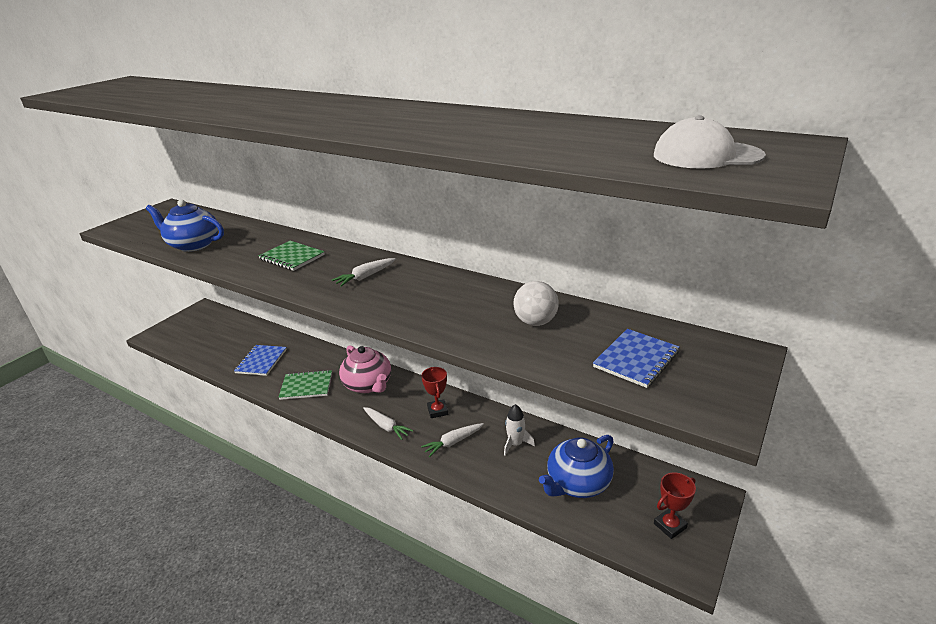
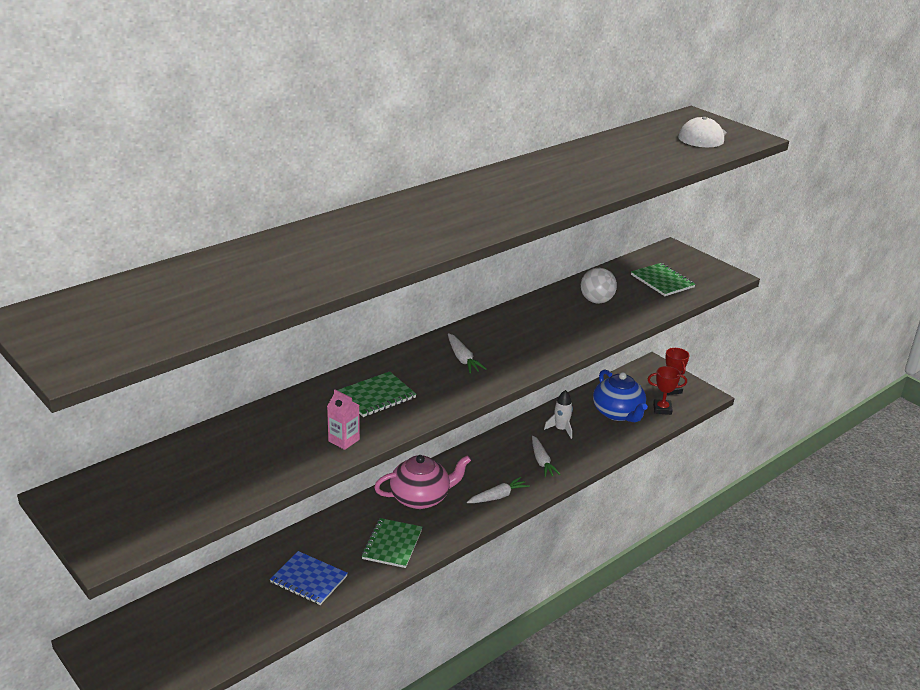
camera: 75 degrees left, 0 degrees up
(193, 245) = (267, 467): blue teapot -> none
(227, 260) = (344, 440): none -> pink carton
(437, 411) = (492, 461): red trophy -> red trophy (662, 409)
(636, 359) = (662, 281): blue notebook -> green notebook

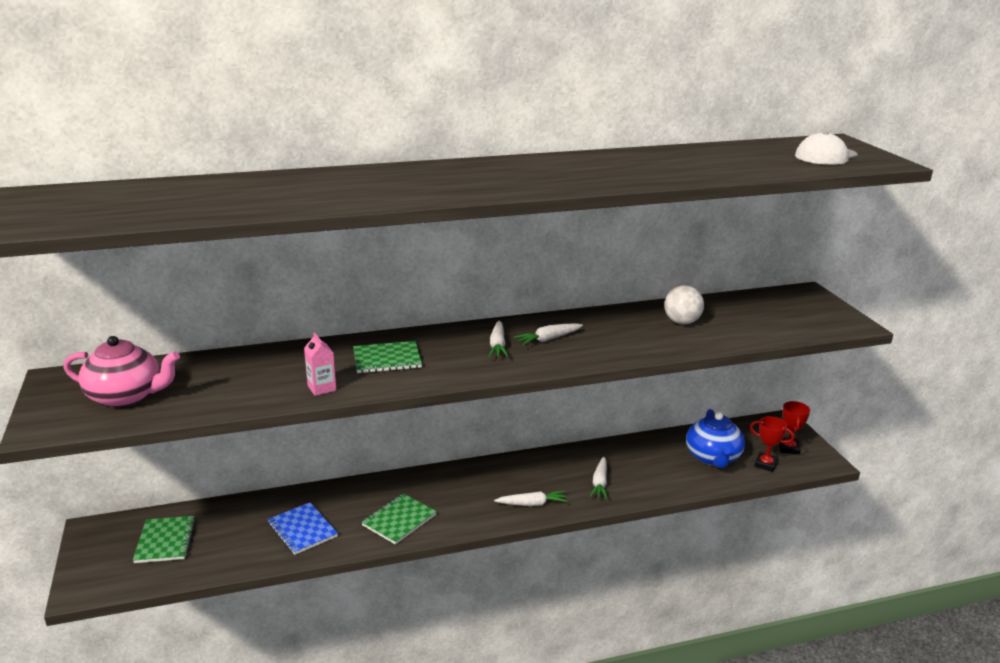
camera: 25 degrees right, 5 degrees down
(421, 498) = (457, 486): pink teapot -> pink teapot (126, 396)
(501, 343) = (548, 339): none -> white carrot
(561, 429) = (640, 458): white rocket -> none
(662, 281) = (771, 317): green notebook -> green notebook (165, 541)

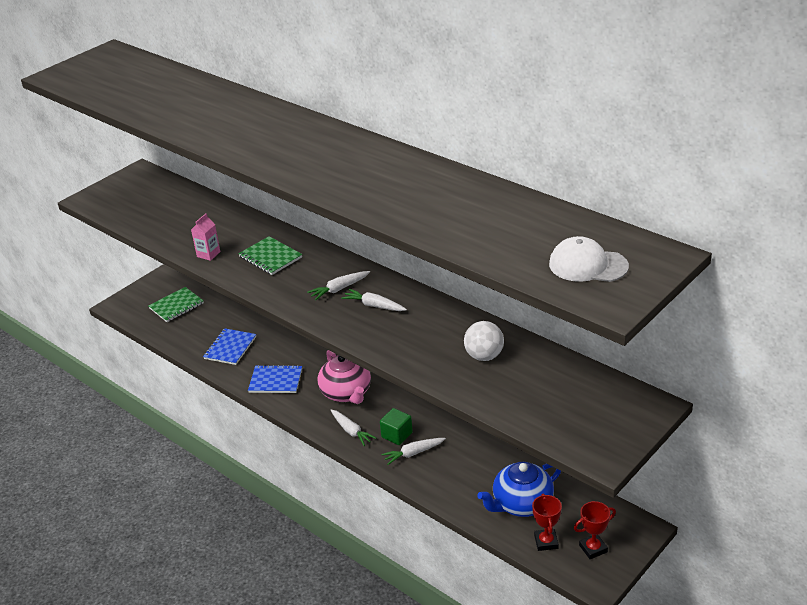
camera: 60 degrees right, 10 degrees up
(126, 396) = (139, 201): pink teapot -> pink teapot (346, 393)
(399, 520) = (275, 381): green notebook -> blue notebook
(566, 482) = (397, 435): none -> green cube

